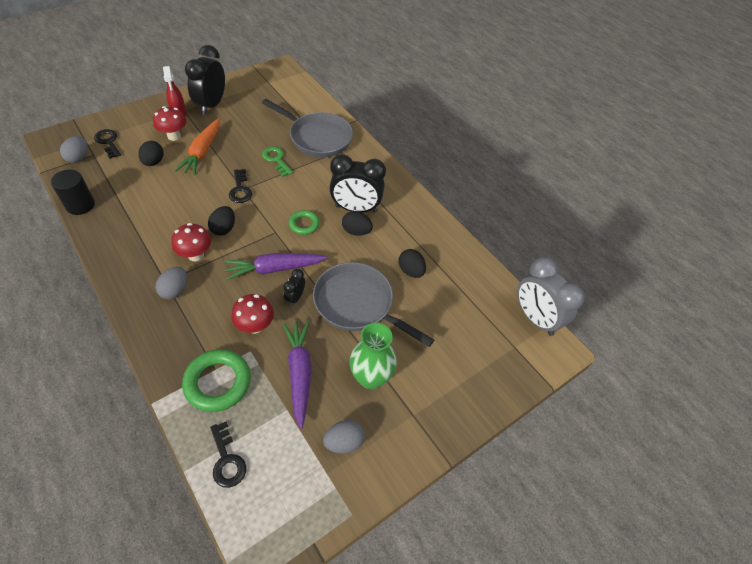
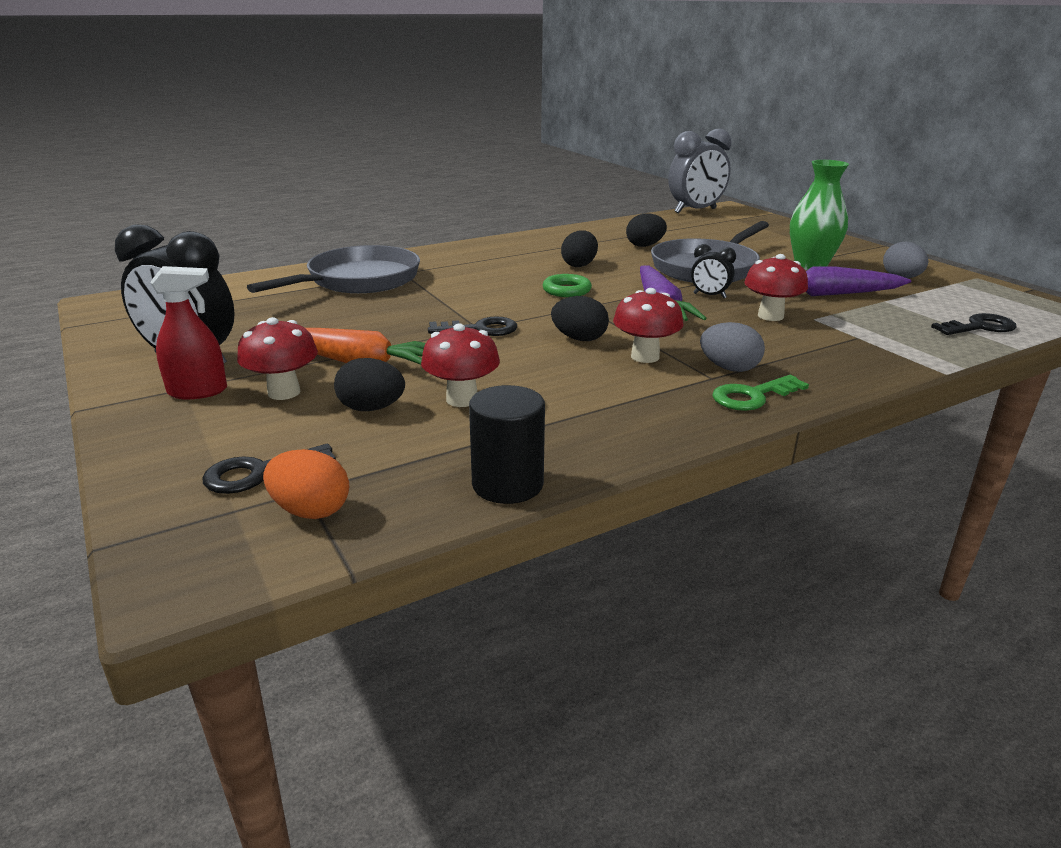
camera: 80 degrees left, 25 degrees down
(79, 158) = (310, 511): grey egg -> orange egg
(157, 188) = (462, 399): none -> red mushroom
(218, 382) = (877, 334): green ring -> none
(276, 159) = (406, 306): green key -> green key (752, 396)
(356, 209) = (534, 264): black clock -> none

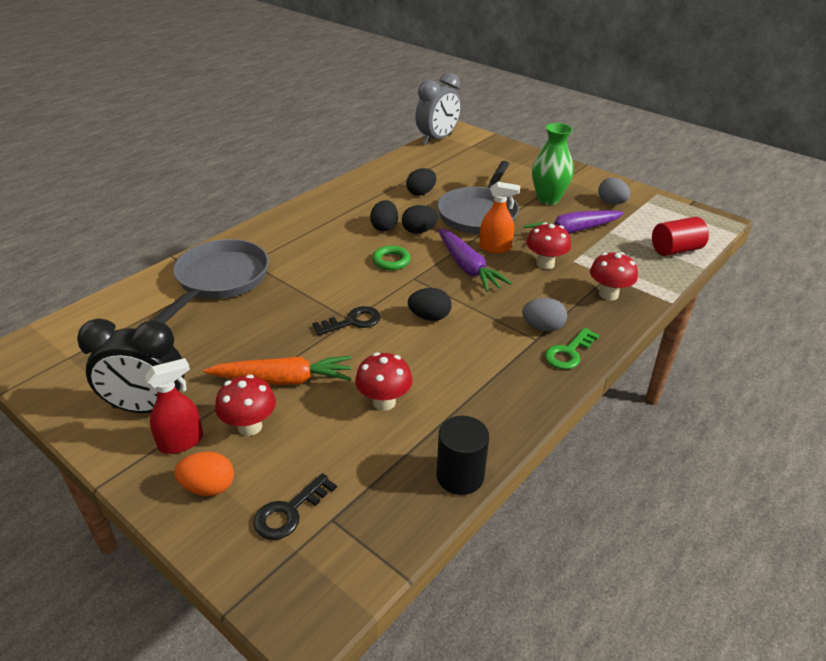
camera: 20 degrees left, 10 degrees up
(310, 511) = (348, 536): orange egg -> orange egg (208, 487)
(371, 408) = (326, 427): black egg -> black egg (419, 231)
(645, 357) = (483, 327): red mushroom -> red mushroom (608, 294)
(709, 296) = (495, 248): black clock -> orange spray bottle
(979, 327) = (675, 250): black key -> red cylinder

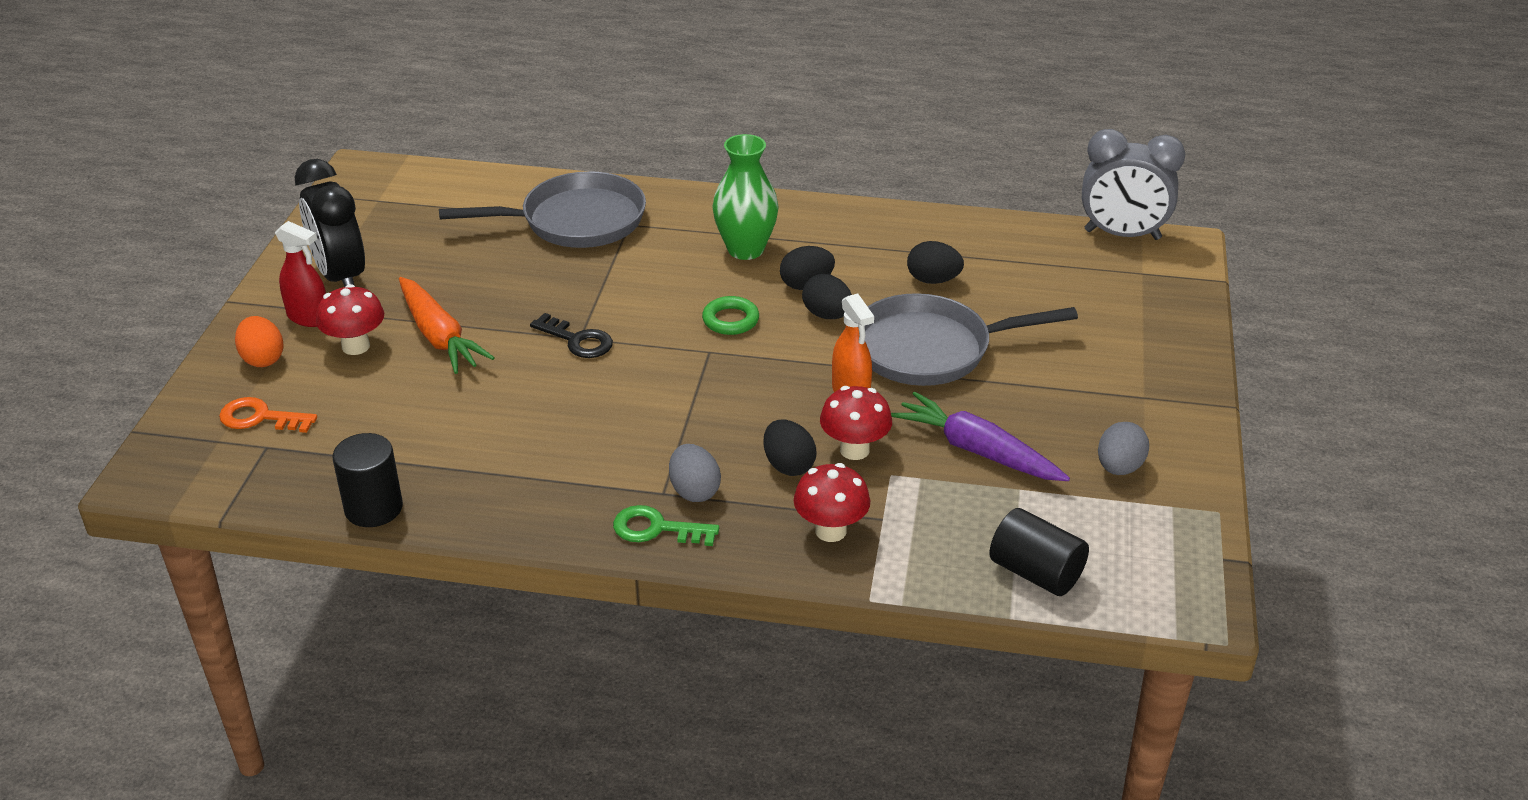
camera: 60 degrees right, 0 degrees up
(289, 512) = (260, 417): black key -> orange key
(384, 402) = (453, 416): red mushroom -> none
(429, 317) = (636, 392): black egg -> black egg (788, 465)
(467, 267) = (777, 385): purple carrot -> none
(548, 199) = (1054, 399): green vase -> green vase (745, 249)
(675, 250) = (1036, 573): red cylinder -> black cylinder

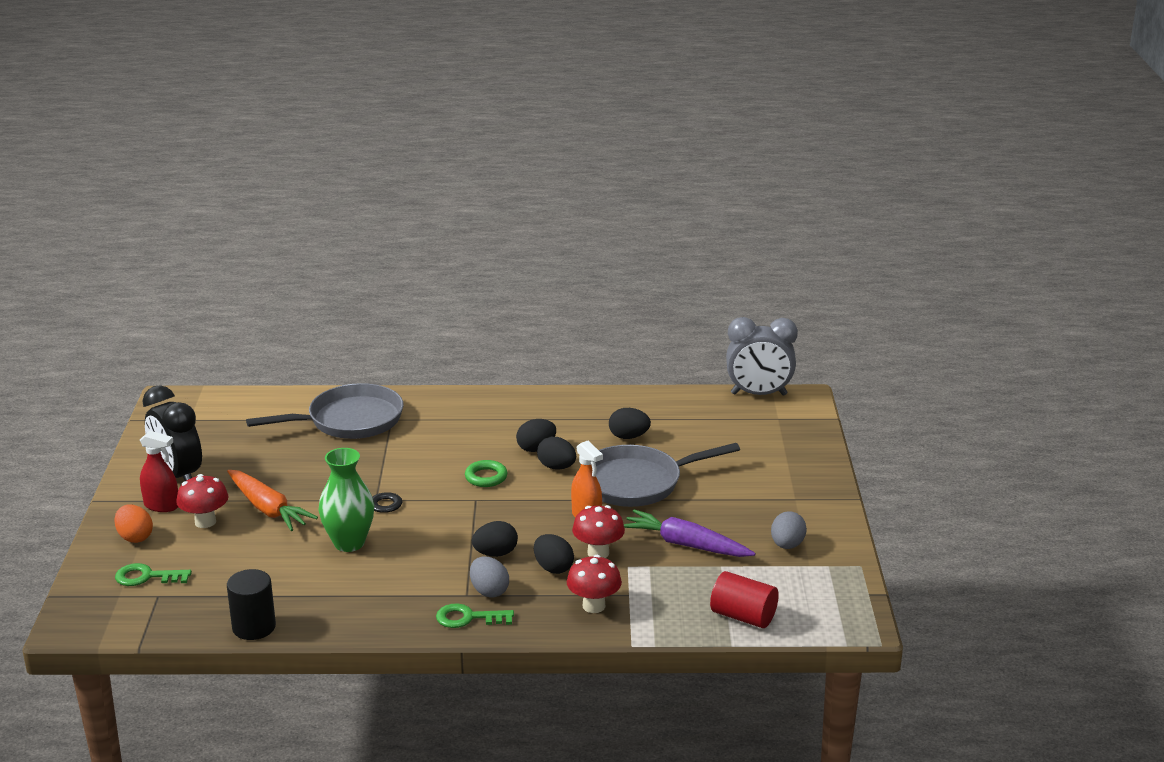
camera: 10 degrees left, 10 degrees down
(260, 417) = (147, 577): orange key -> green key
(716, 435) = (495, 553): none -> black egg
(745, 249) = (484, 428): green vase -> green vase (349, 543)
(1036, 573) = (743, 616): black cylinder -> red cylinder

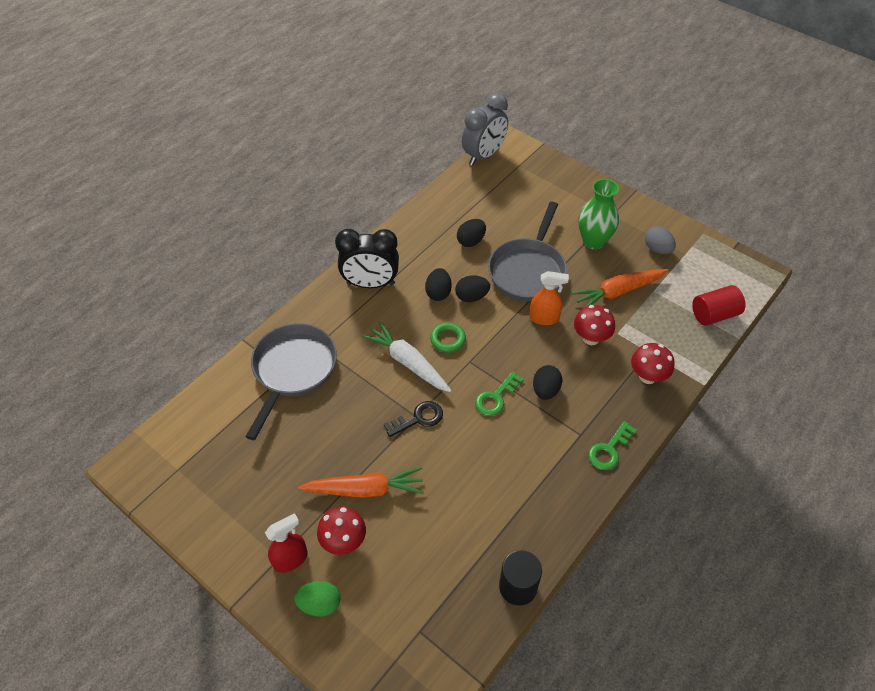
camera: 50 degrees left, 25 degrees up
(135, 537) = (320, 604): orange egg -> green egg
(147, 577) = (386, 625): green key -> green key (496, 397)
(178, 475) = (256, 524): black clock -> black clock (370, 284)
(349, 543) = (458, 464): green vase -> green vase (593, 241)
(431, 469) = (408, 362): none -> white carrot
(489, 591) = (587, 420): grey egg -> none
(553, 568) = (588, 370): black egg -> none
(685, 545) = (618, 292): purple carrot -> orange carrot

